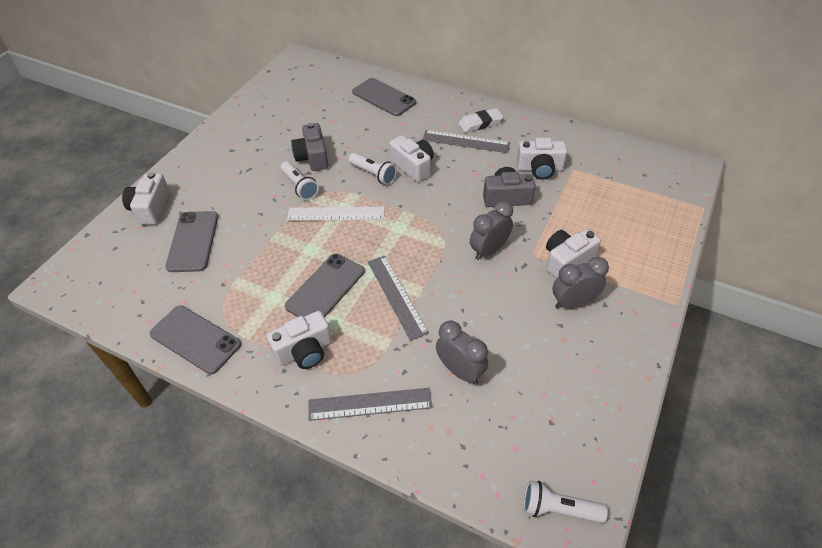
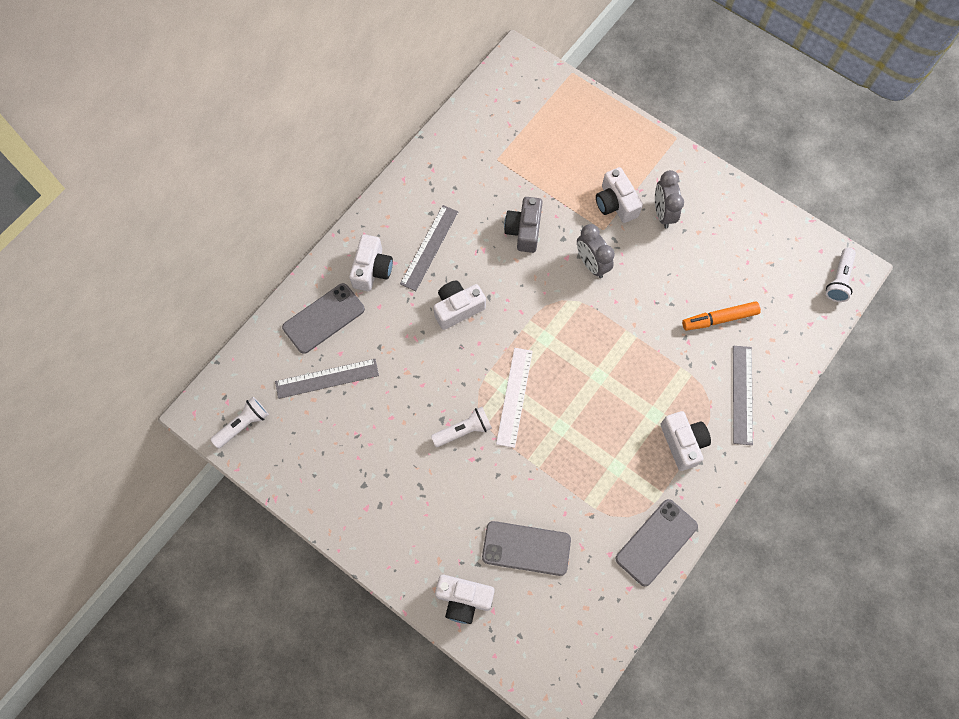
camera: 80 degrees left, 20 degrees up
(312, 157) = (417, 412): grey camera -> none
(325, 288) = (614, 417): grey phone -> none
(373, 174) = (461, 350): white flashlight -> white flashlight (243, 425)
(397, 296) = (633, 355): grey ruler -> grey ruler (327, 378)
(460, 371) = (719, 319): grey clock -> orange marker
(480, 123) = (401, 225): white eraser -> none
(539, 169) = (489, 189): white camera -> white camera (372, 270)

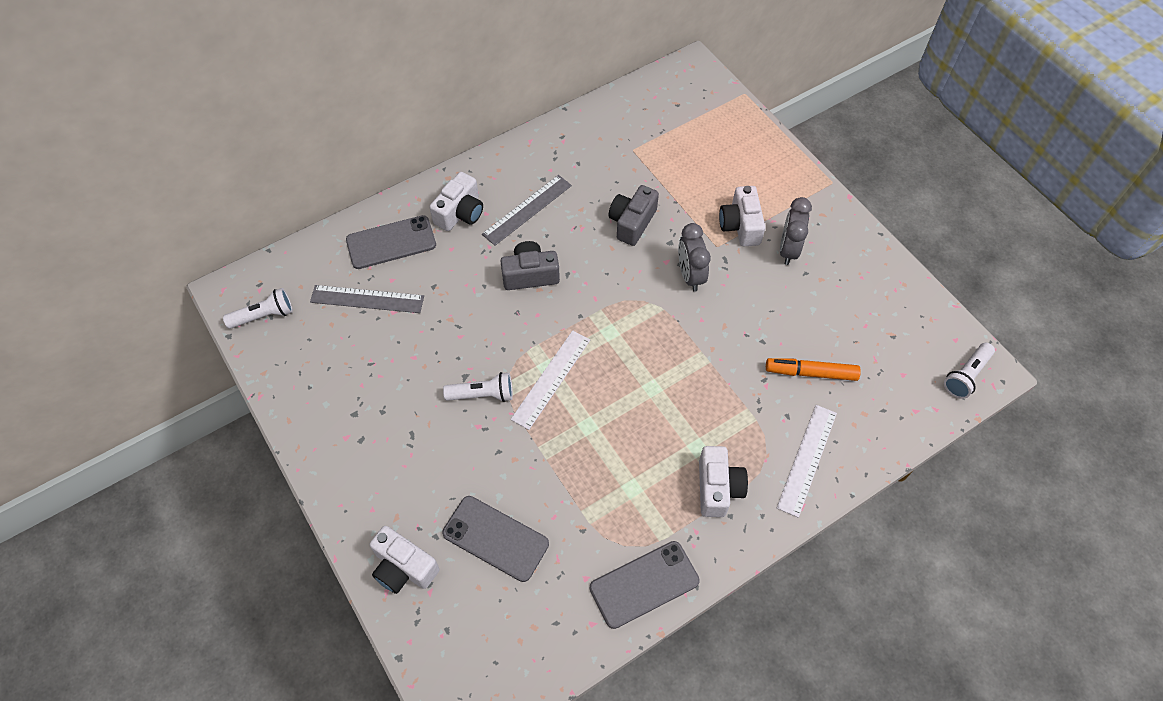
camera: 20 degrees right, 10 degrees down
(458, 308) = (530, 275): white camera -> grey camera
(742, 394) = (807, 459): grey ruler -> white ruler

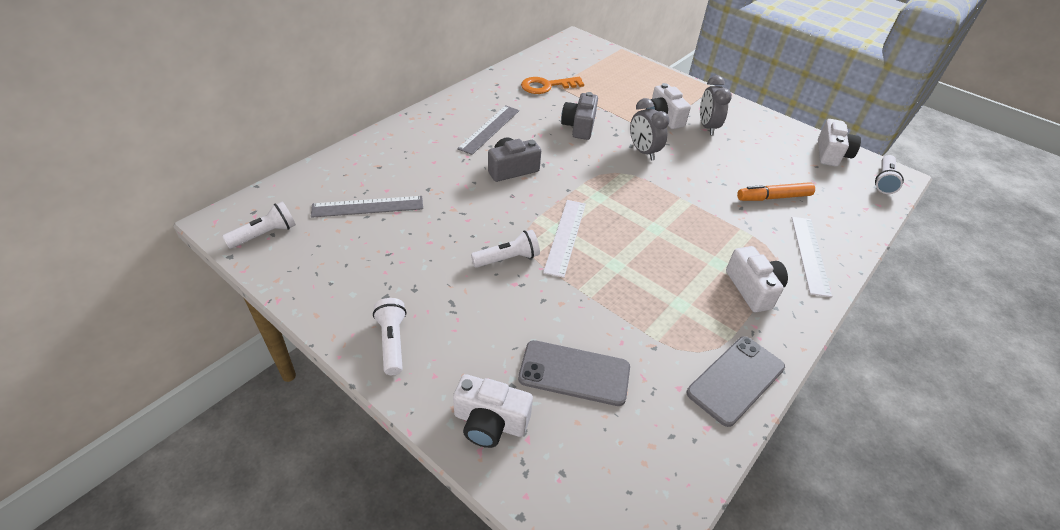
camera: 20 degrees left, 15 degrees down
(346, 466) = (392, 342): none -> white flashlight
(391, 242) = (376, 165): grey phone -> none
(460, 213) = (432, 138): white camera -> white camera (831, 154)
(620, 149) = (546, 86): none -> orange key

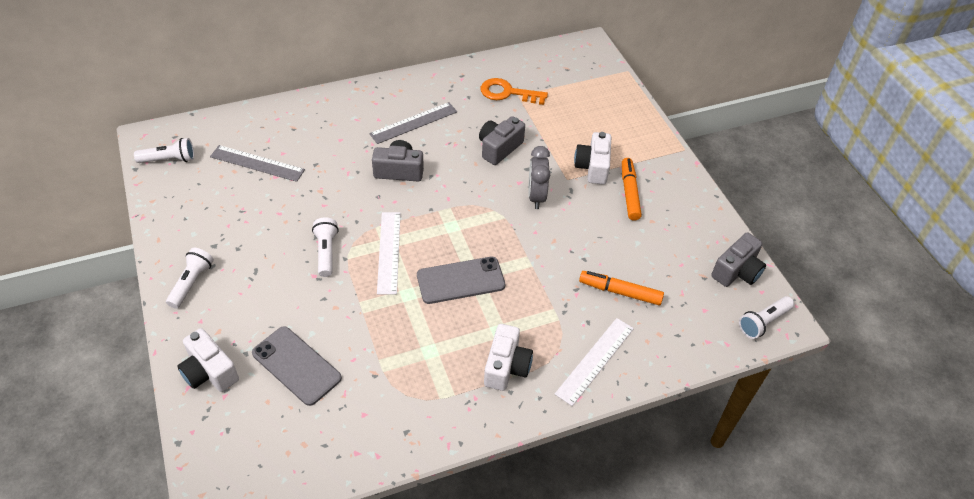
camera: 30 degrees right, 5 degrees up
(507, 259) = (326, 252): white flashlight -> white flashlight turned 105 degrees counterclockwise
(565, 237) = (389, 252): white ruler -> white ruler turned 45 degrees counterclockwise
(707, 127) = (629, 193): grey clock -> orange marker
(735, 380) = (414, 430): grey phone -> grey phone (460, 280)
(831, 154) = (737, 271): white camera -> grey camera

